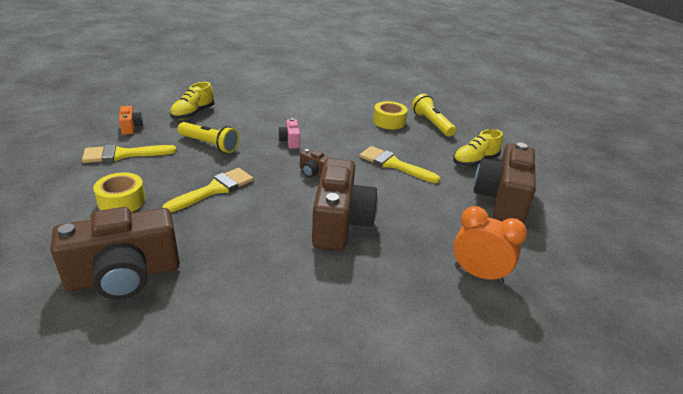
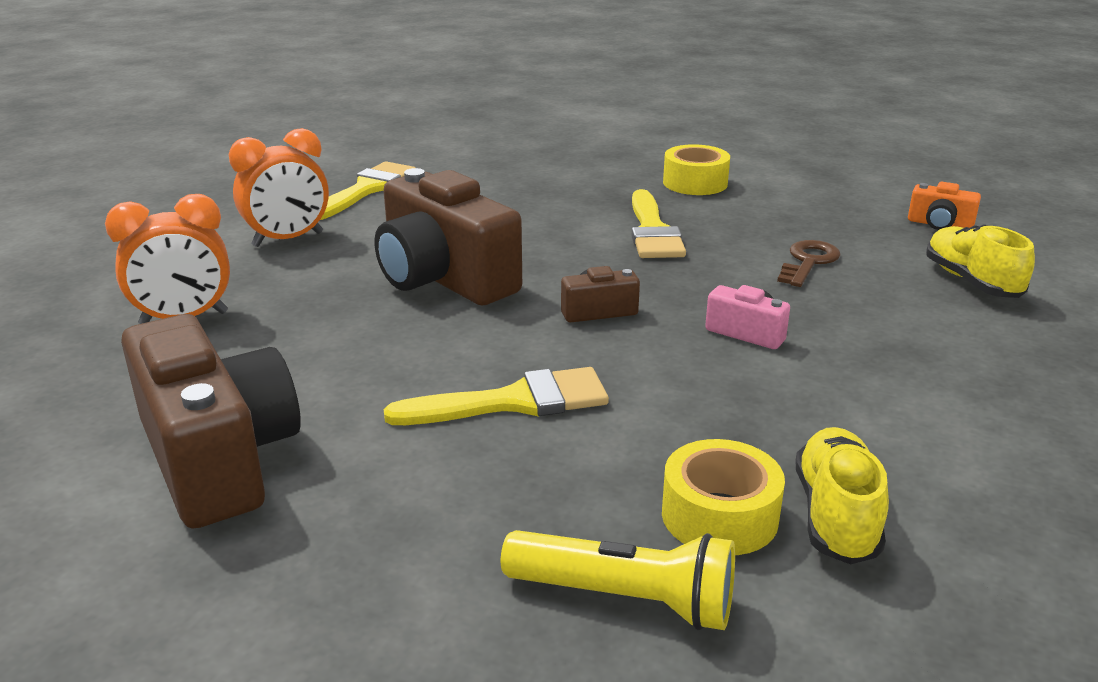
camera: 135 degrees right, 5 degrees down
(123, 154) = (833, 203): yellow brush -> yellow brush (367, 189)
(124, 275) = (547, 162): brown camera -> none
(209, 145) = (808, 262): yellow flashlight -> brown key
(374, 308) = (288, 240): none -> orange clock
(475, 161) = (360, 528): yellow shoe -> yellow shoe (836, 515)

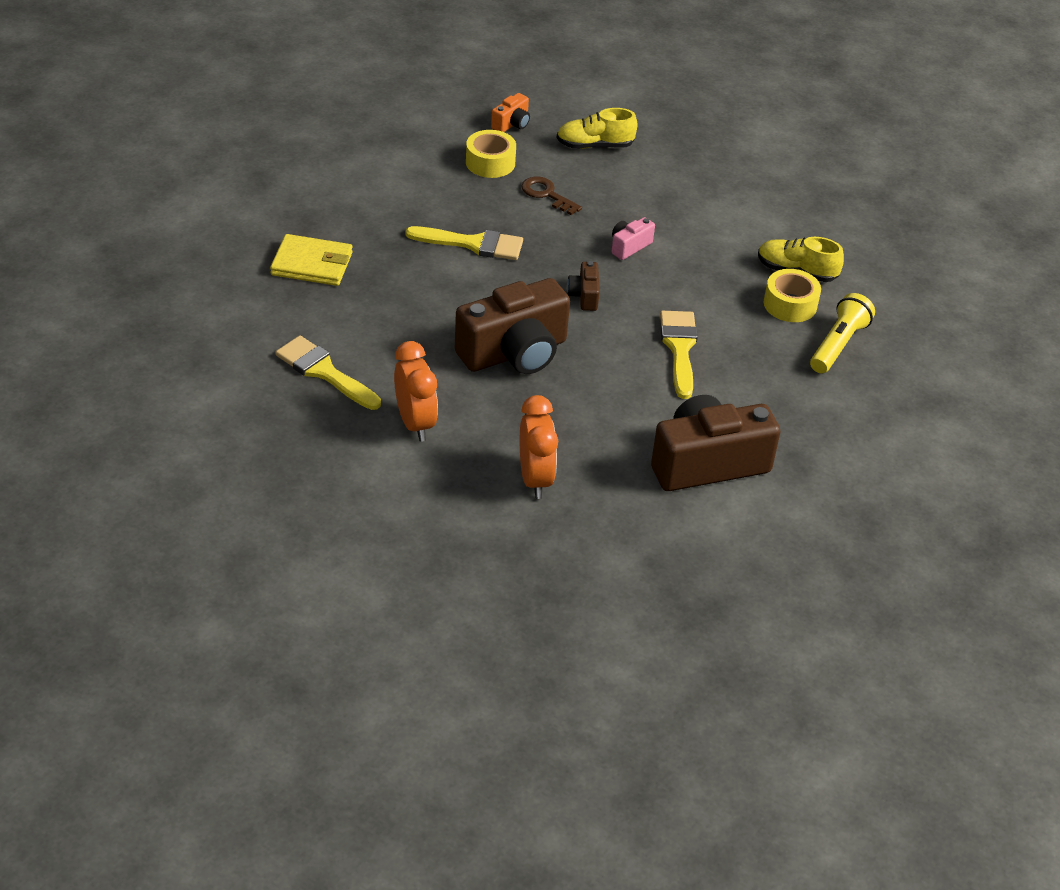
camera: 80 degrees left, 15 degrees up
(547, 164) = (312, 264): none -> yellow wallet
(695, 183) = (391, 201): yellow tape -> yellow tape (490, 163)

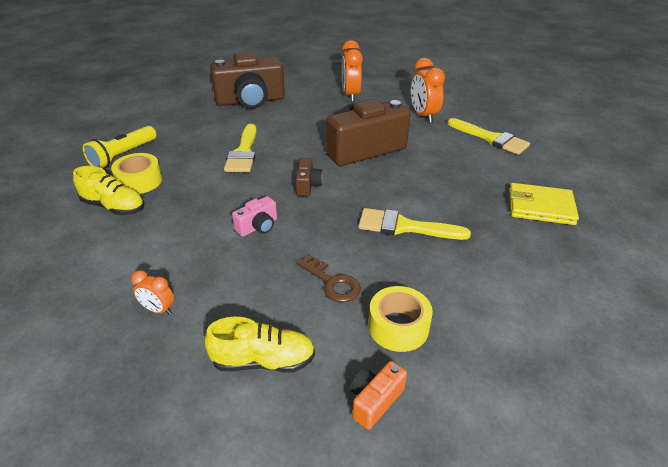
camera: 175 degrees left, 5 degrees down
(692, 178) = (158, 309): none -> orange clock

